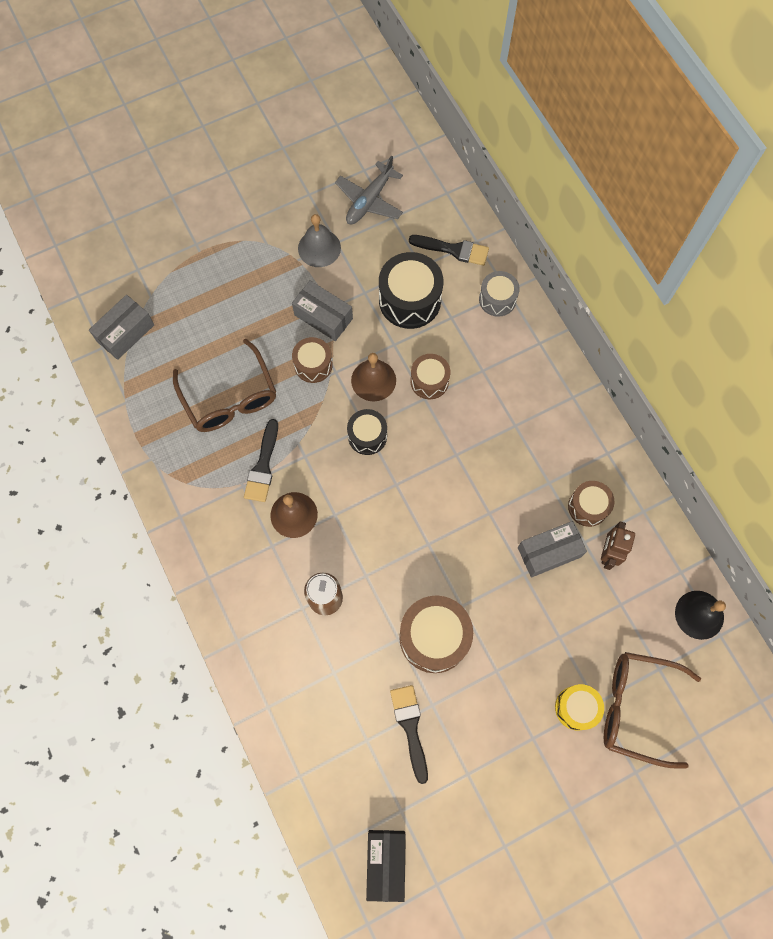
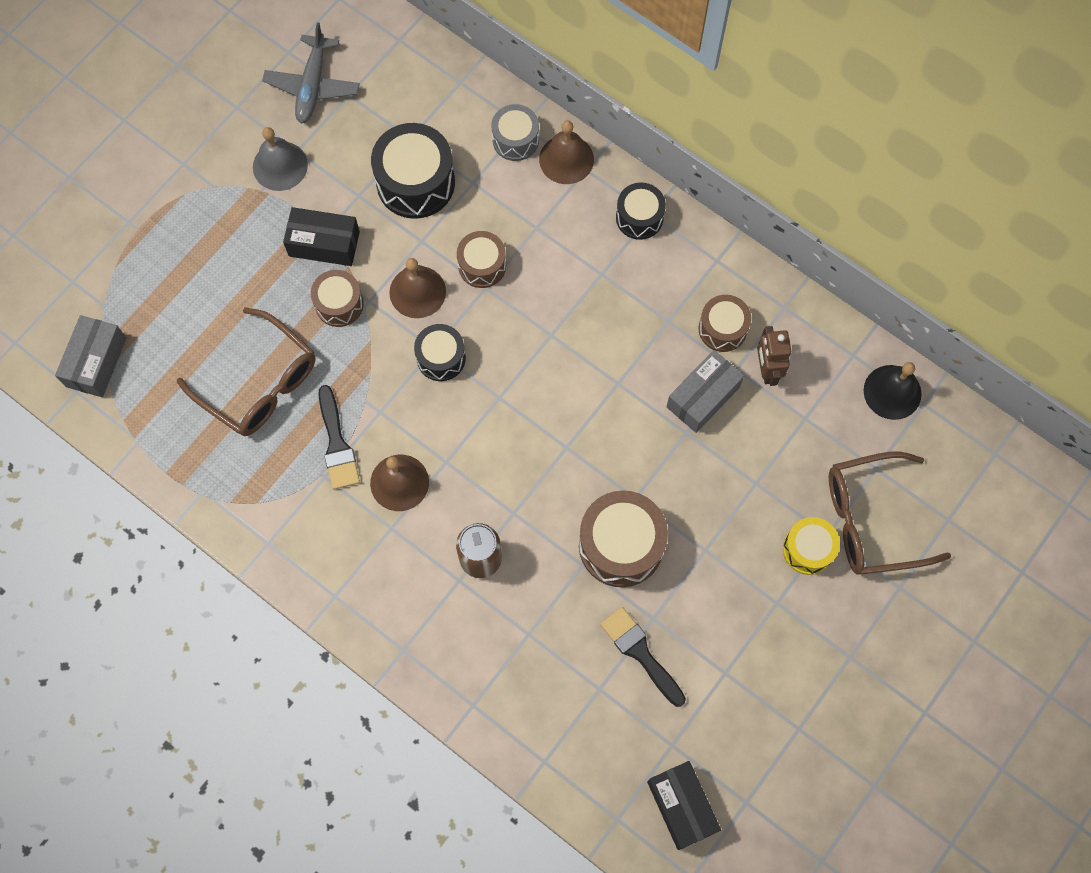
camera: 25 degrees left, 0 degrees up
(323, 317) = (324, 244): grey box -> black box
(453, 250) = (438, 103): black brush -> none
(528, 329) = (566, 159): none -> brown bell
(563, 395) = (639, 217): none -> black drum

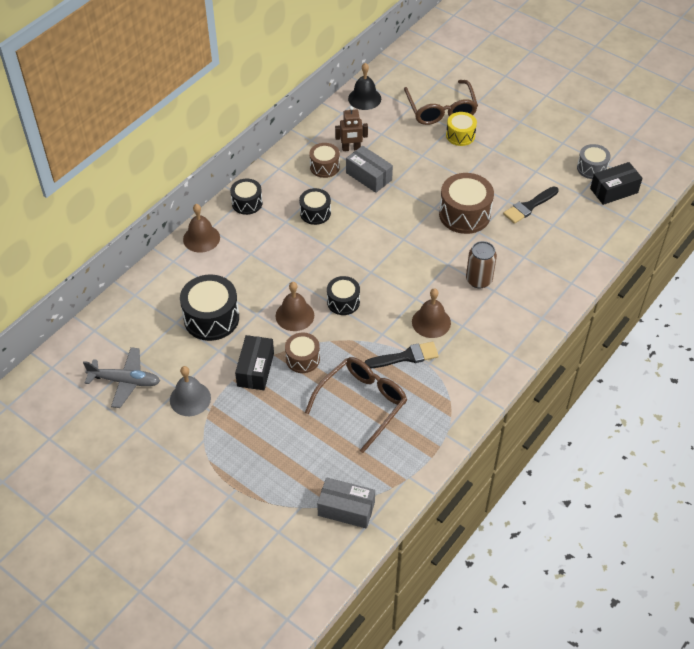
camera: 90 degrees left, 20 degrees down
(482, 265) = (277, 281): brown drum -> none
(515, 140) = (184, 264): grey drum -> grey drum (591, 168)
(620, 316) = (315, 213): none -> black drum

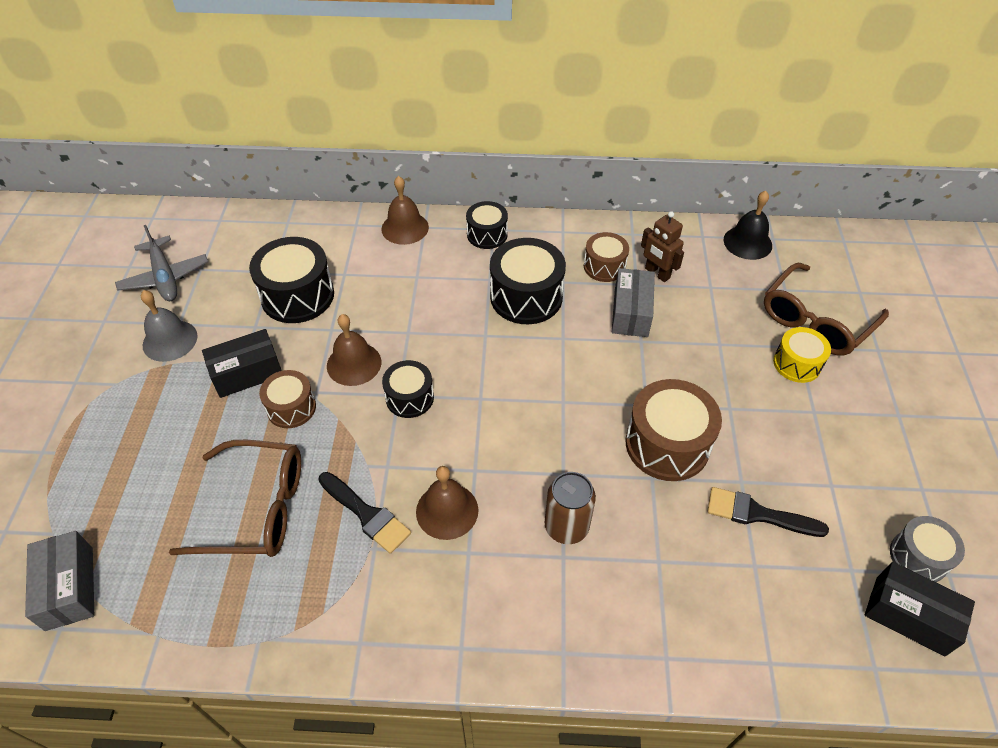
camera: 55 degrees right, 0 degrees up
(315, 213) = (526, 297): black drum -> black drum, size x1.67

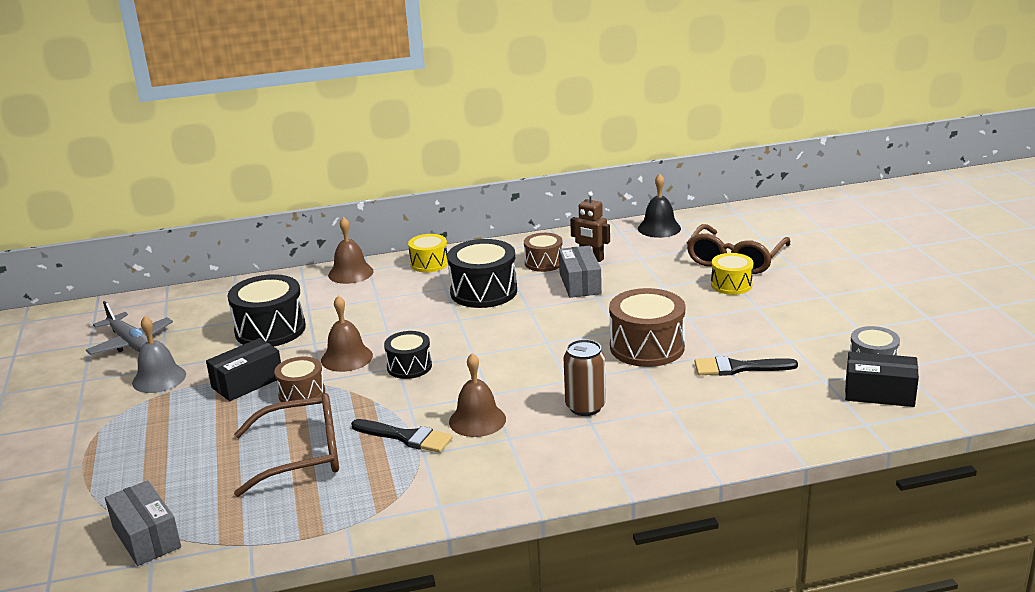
camera: 15 degrees left, 25 degrees down
(487, 234) = (429, 263): black drum -> yellow drum

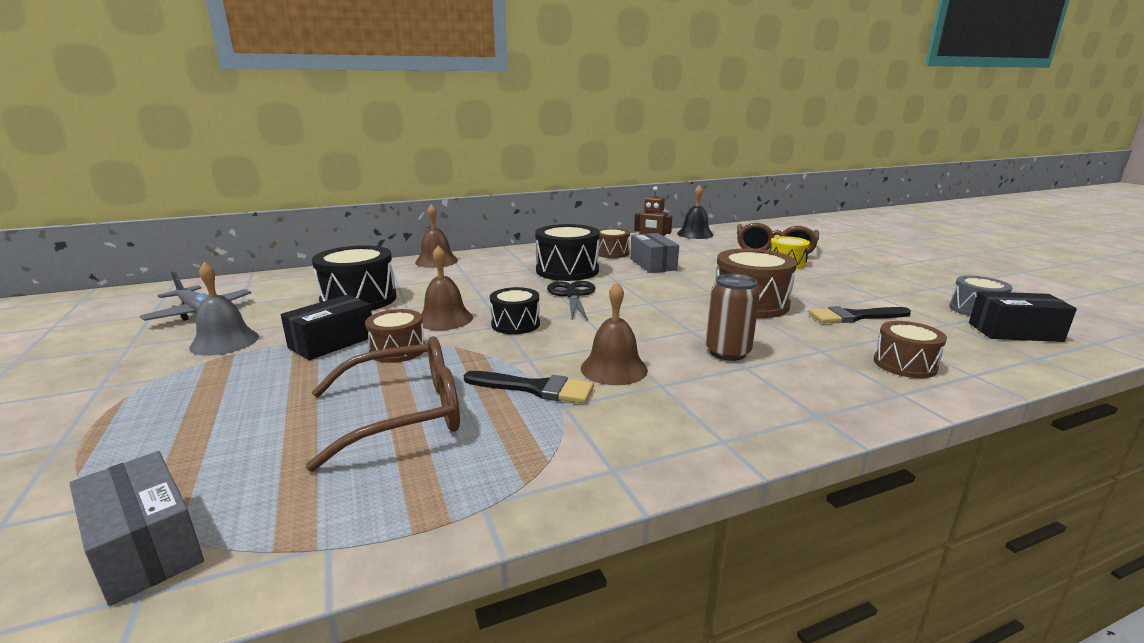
camera: 10 degrees left, 5 degrees down
(429, 263) = (508, 255): yellow drum -> none
(475, 329) = (572, 295): none -> black scissors
(734, 426) = (904, 364): none -> brown drum

